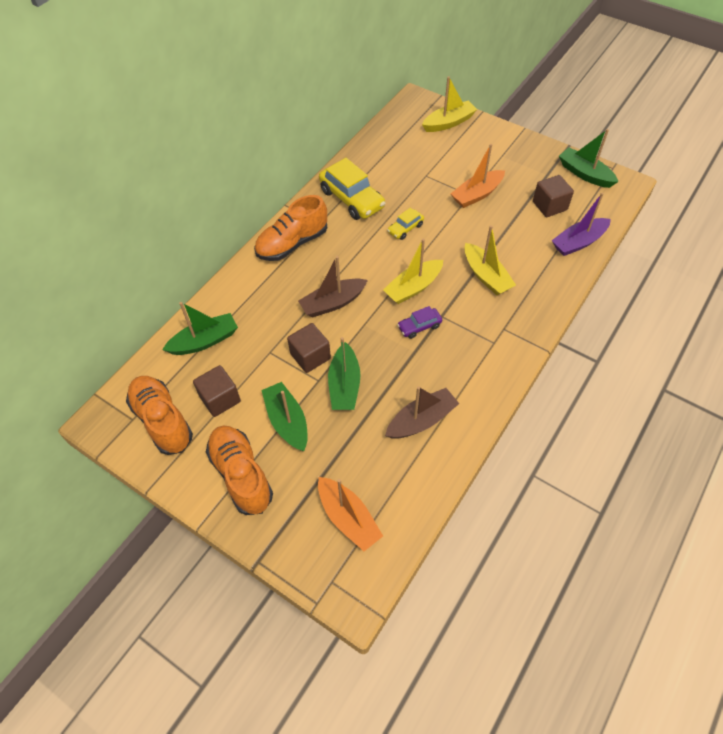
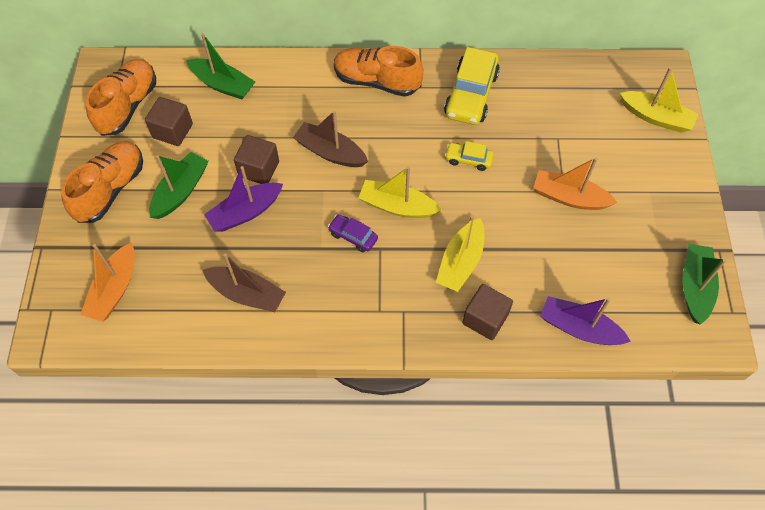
camera: 55 degrees right, 5 degrees up
(344, 385) = (245, 212): green boat -> purple boat
(549, 206) = (611, 274): brown cube -> brown cube (485, 319)

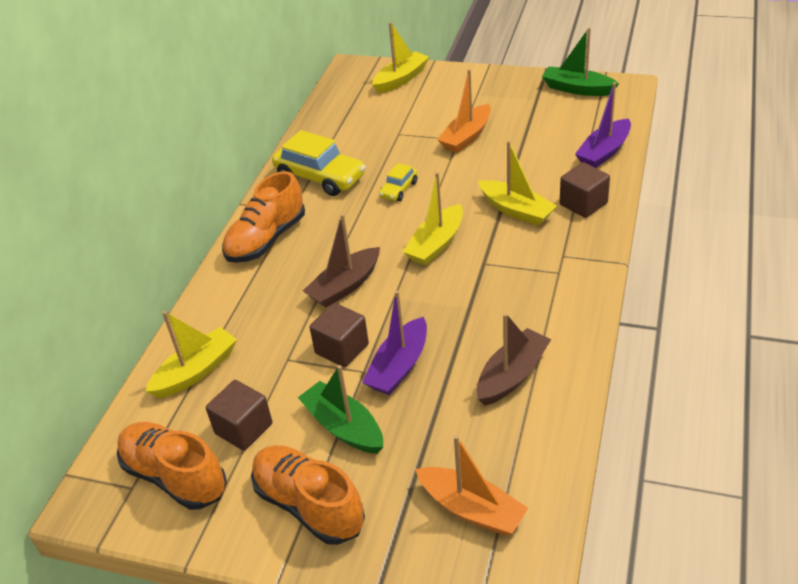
camera: 70 degrees left, 20 degrees down
(223, 84) = (196, 371): green boat -> yellow boat
(245, 212) = (399, 366): purple boat -> purple boat turned 45 degrees clockwise
(353, 236) = (462, 281): purple car -> none

